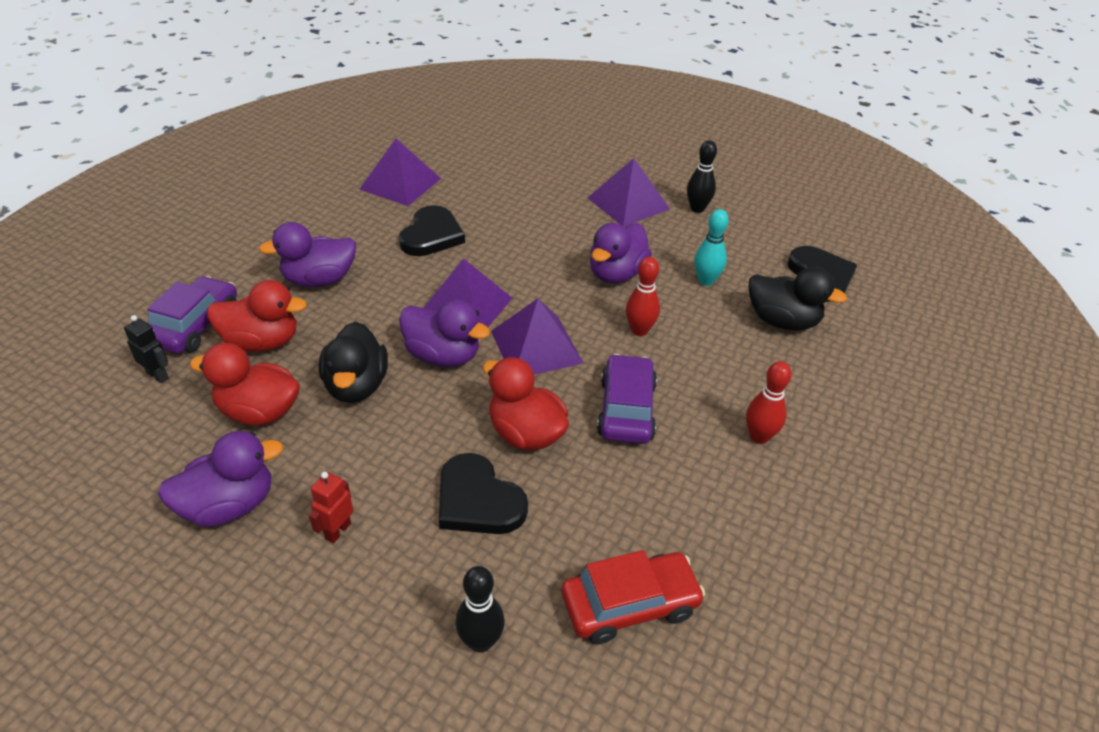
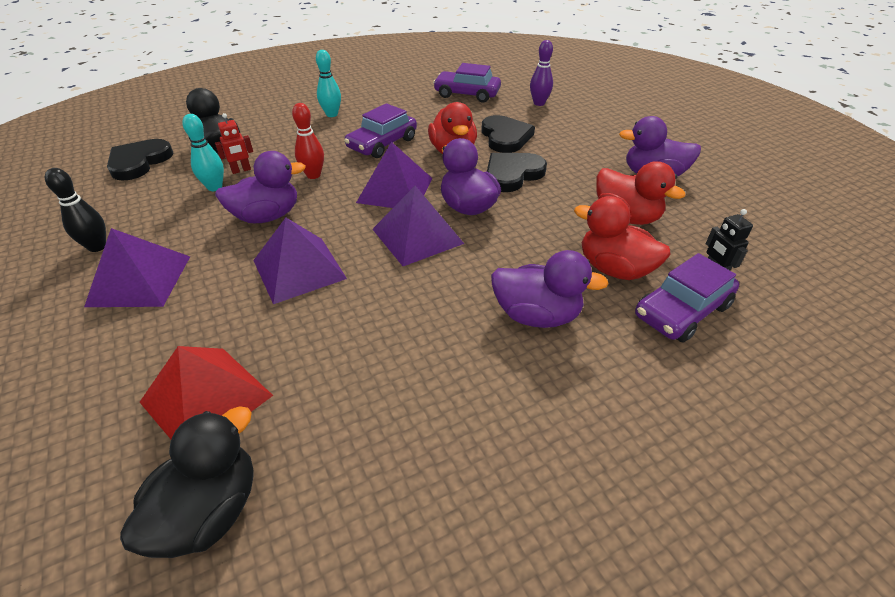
camera: 145 degrees left, 0 degrees up
(337, 531) = (589, 148): red robot -> red robot (241, 170)
(356, 386) = (545, 209): black duck -> black duck (209, 511)
(400, 184) = (340, 445): purple pyramid -> purple pyramid (299, 269)
(431, 235) = (379, 326): black heart -> black heart (512, 174)
(481, 641) = (539, 103): black bowling pin -> purple bowling pin
(493, 175) = (206, 399): none -> red pyramid
(630, 604) = (467, 94): red car -> purple car
(759, 437) = (332, 114): red bowling pin -> turquoise bowling pin

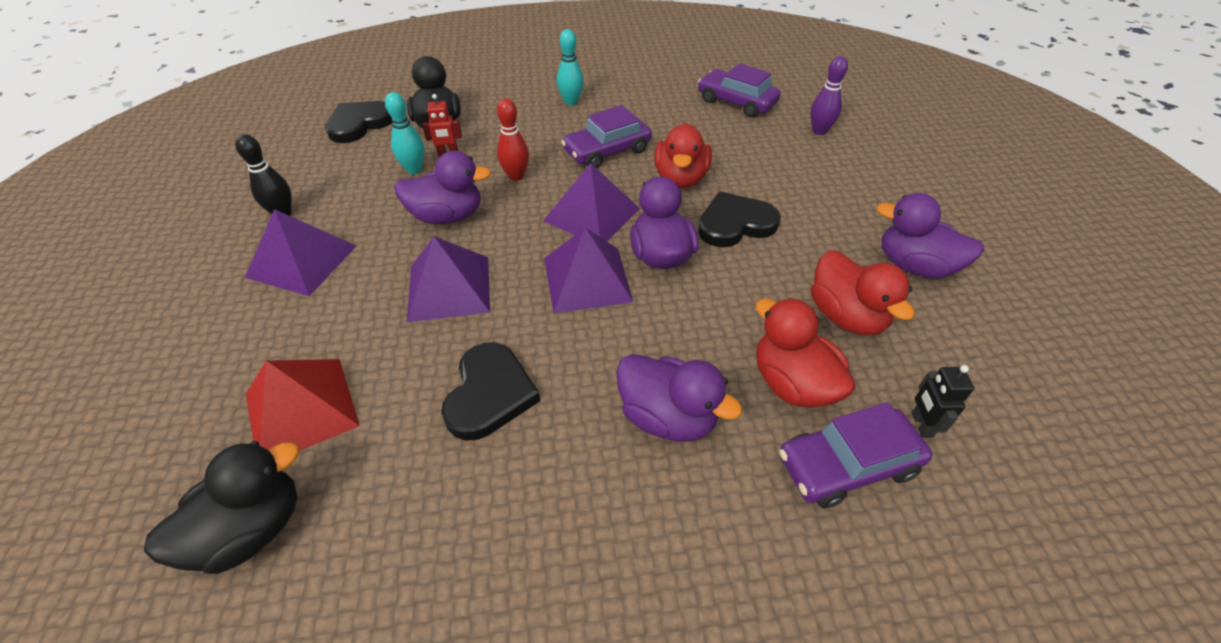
camera: 20 degrees right, 5 degrees up
(505, 137) = (752, 171): black heart -> black heart (489, 394)

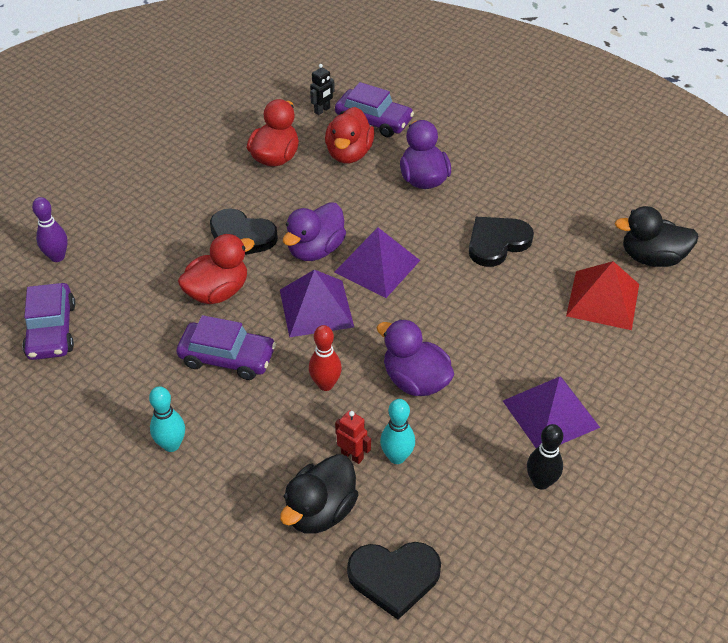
camera: 135 degrees left, 0 degrees up
(449, 288) = (465, 319): purple pyramid -> none
(914, 266) = (196, 151): purple duck -> none

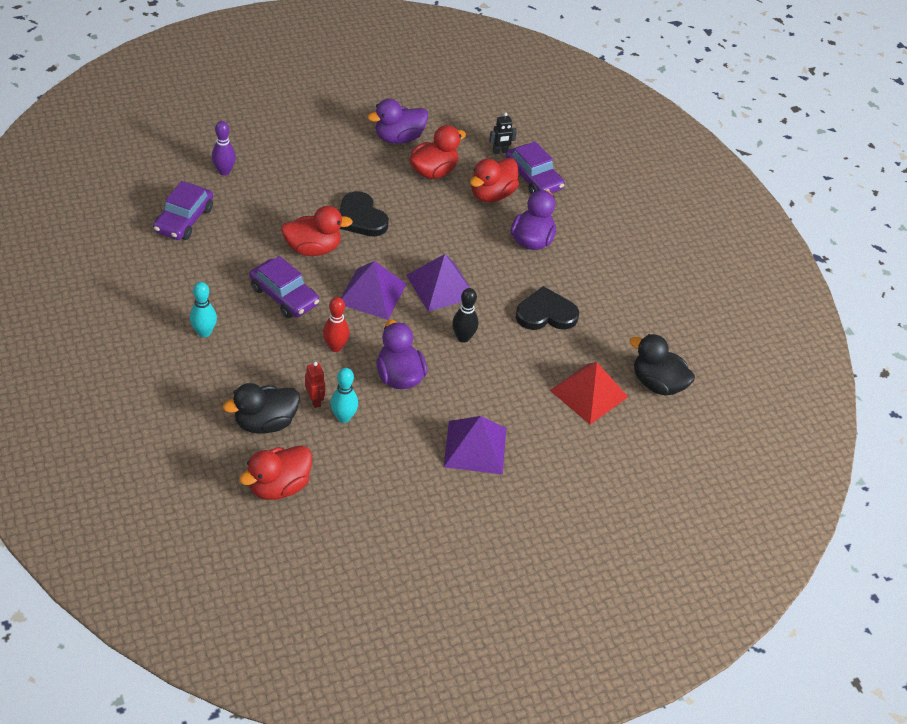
camera: 25 degrees right, 0 degrees up
(315, 250) = (406, 253): purple duck -> purple duck (398, 138)
(394, 577) = (279, 486): black heart -> red duck
(541, 482) = (427, 485): black bowling pin -> black bowling pin (463, 337)

